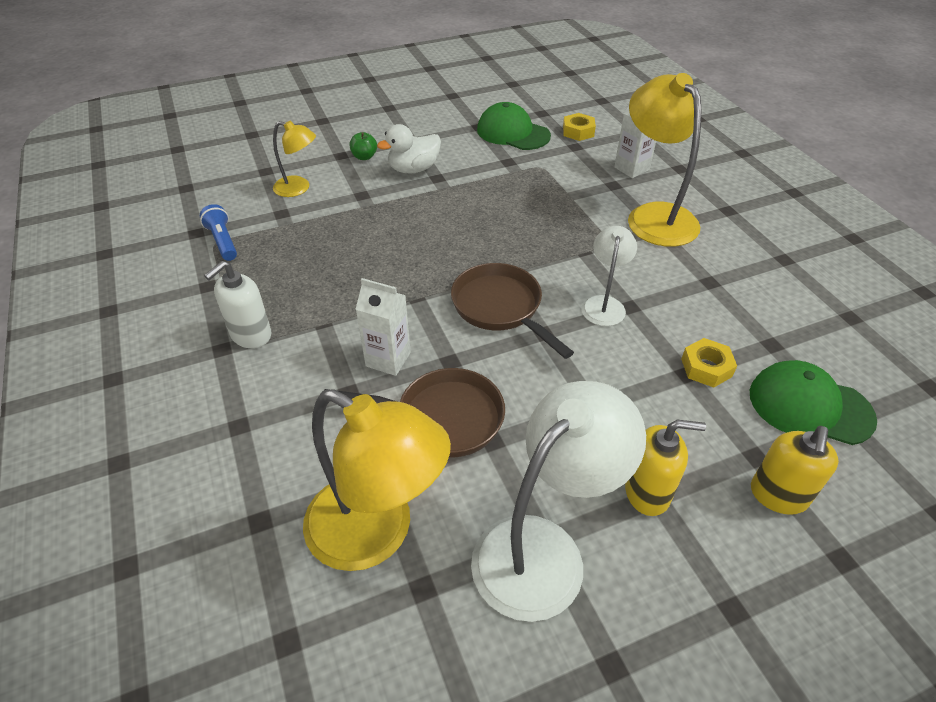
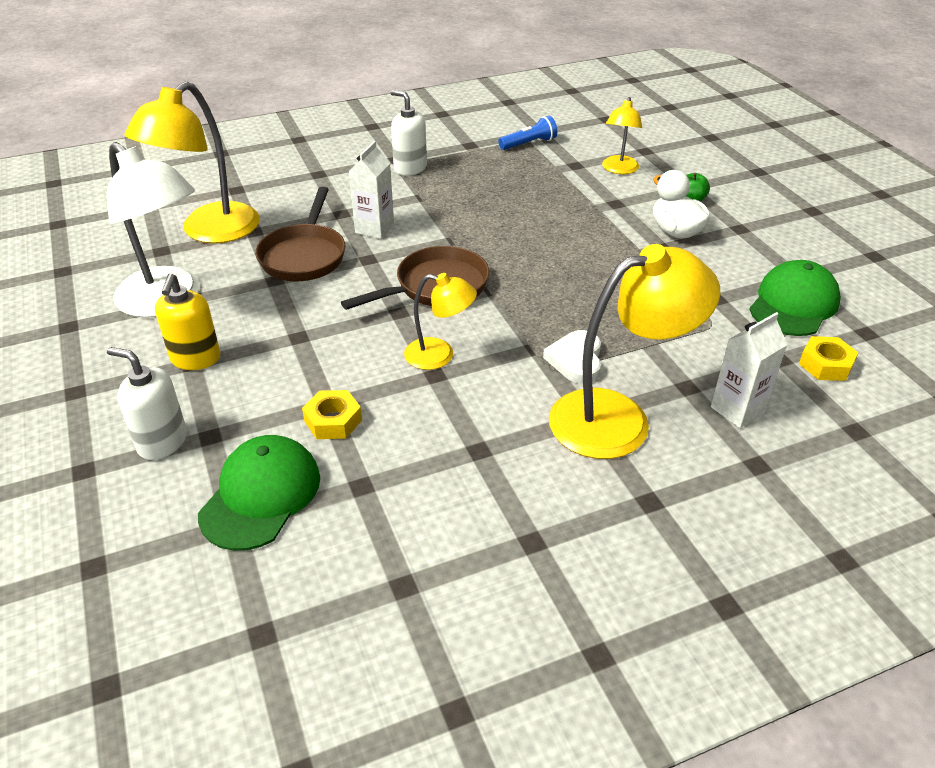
camera: 90 degrees right, 5 degrees down
(594, 230) = (576, 360): none -> white heart
(604, 304) = (439, 356): white lamp -> yellow lamp
(778, 495) = (162, 442): yellow soap dispenser -> white soap dispenser

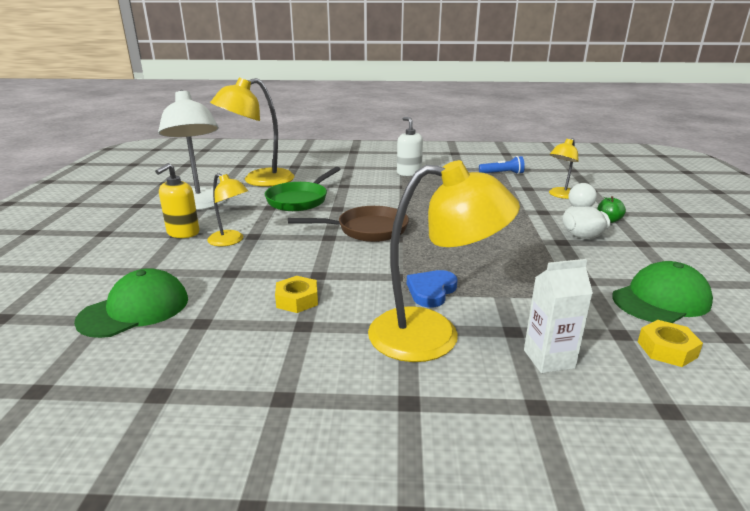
camera: 25 degrees right, 15 degrees down
(162, 442) = (116, 267): white soap dispenser -> none
(304, 256) = (300, 200): brown pan -> green pan
(333, 421) = (224, 282): yellow nut -> yellow nut (297, 300)
(374, 228) = (357, 195): white carton -> none
(439, 356) = (332, 265): yellow lamp -> yellow lamp (230, 241)
(576, 360) = (431, 291): white heart -> blue heart

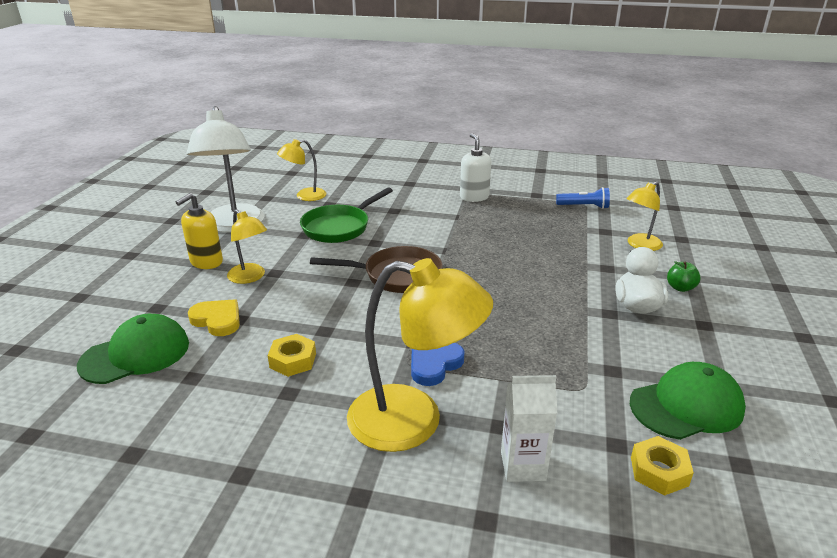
camera: 10 degrees right, 5 degrees up
(210, 275) = (217, 320): none -> yellow heart
(259, 180) = (304, 196): yellow lamp -> yellow lamp, size x0.54

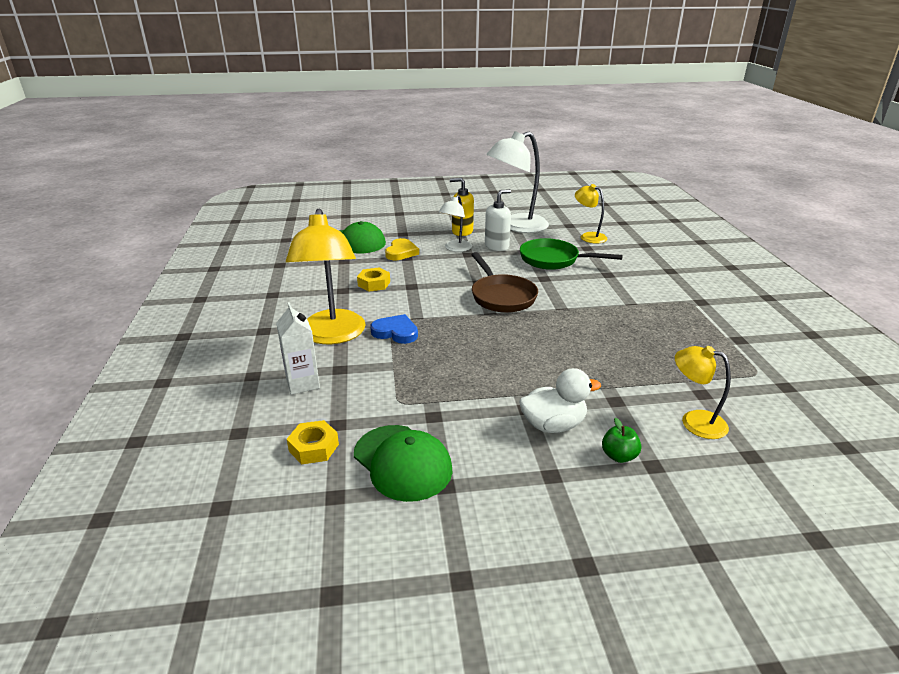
camera: 70 degrees right, 0 degrees up
(250, 277) = (455, 248): yellow lamp -> white lamp
(474, 197) = (684, 305): white soap dispenser -> white soap dispenser (497, 246)
(584, 206) = (750, 373): blue flashlight -> none

